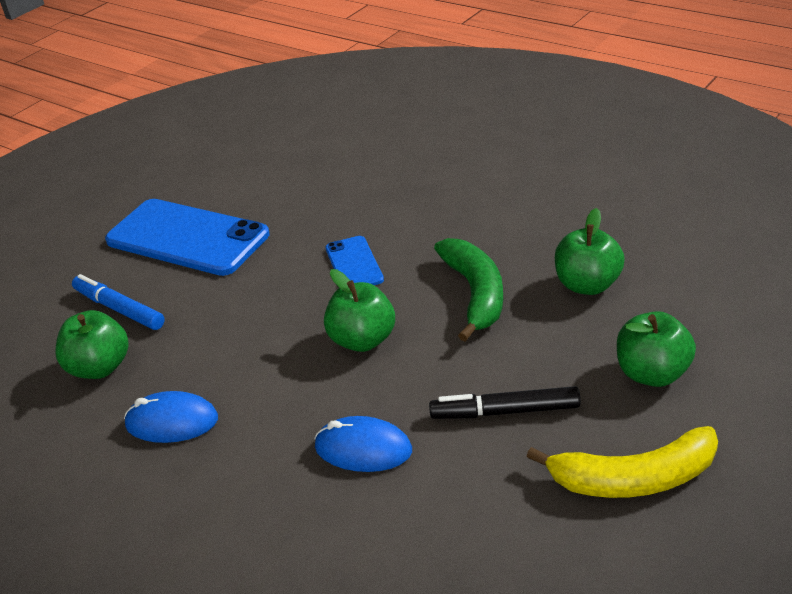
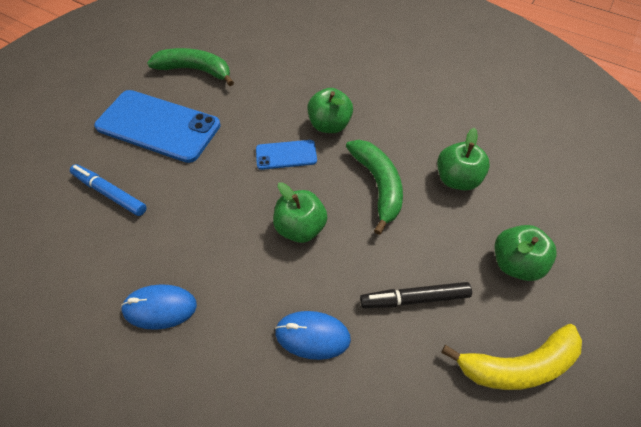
camera: 10 degrees left, 20 degrees up
(100, 367) = (98, 251): green apple -> green apple (329, 125)
(243, 176) = (195, 70): none -> green banana
(354, 264) = (286, 155): blue phone -> blue phone turned 75 degrees counterclockwise

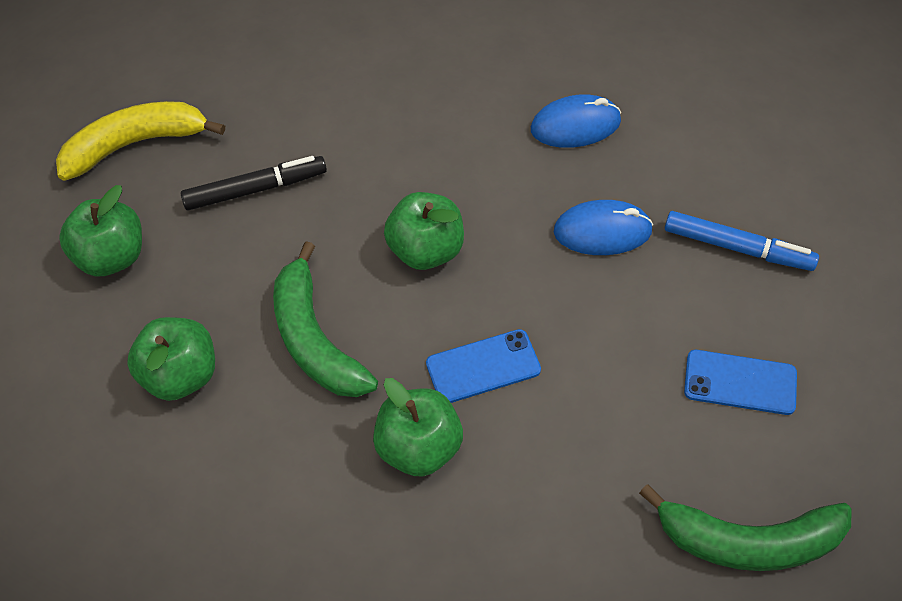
camera: 170 degrees right, 0 degrees up
(158, 126) = (740, 382): blue phone -> blue phone, size x0.49
(312, 335) = (379, 130): blue mouse -> blue mouse (602, 231)

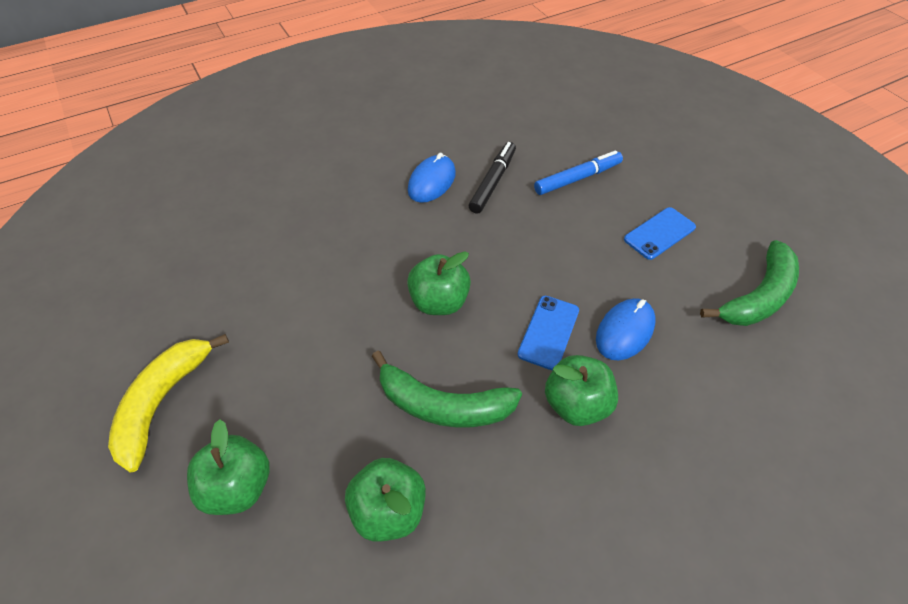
camera: 50 degrees left, 5 degrees down
(255, 189) = (290, 357): black marker -> black marker (492, 182)
(602, 231) = (512, 219): blue mouse -> blue mouse (625, 331)

